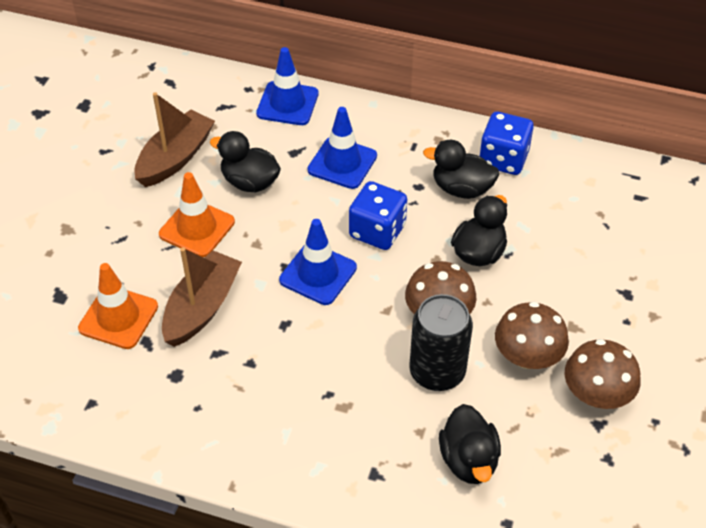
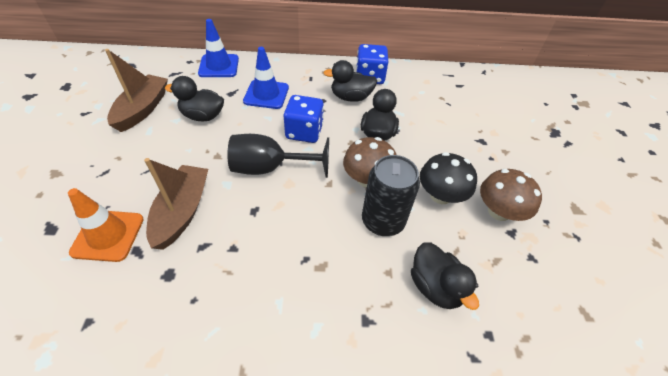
camera: 20 degrees left, 0 degrees up
(197, 228) = (167, 153): orange traffic cone -> none
(318, 274) = (270, 168): blue traffic cone -> black goblet
(527, 356) = (440, 195): brown mushroom -> black mushroom

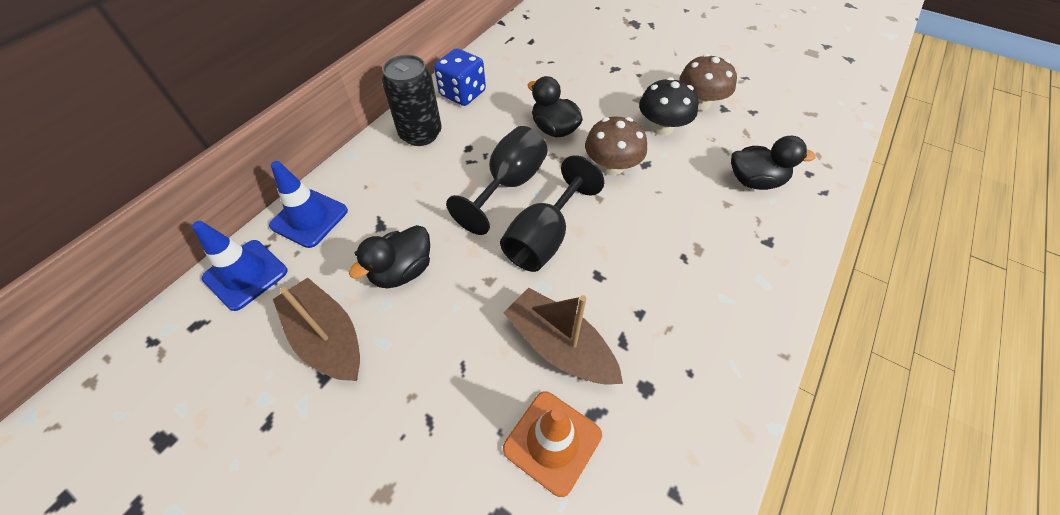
camera: 55 degrees left, 5 degrees up
(266, 94) = (414, 192): blue traffic cone -> blue traffic cone (245, 274)
(304, 132) = (508, 185): blue dice -> black goblet
(350, 97) = (483, 123): black duck -> none
(383, 221) = (669, 180): black can -> black can (420, 134)

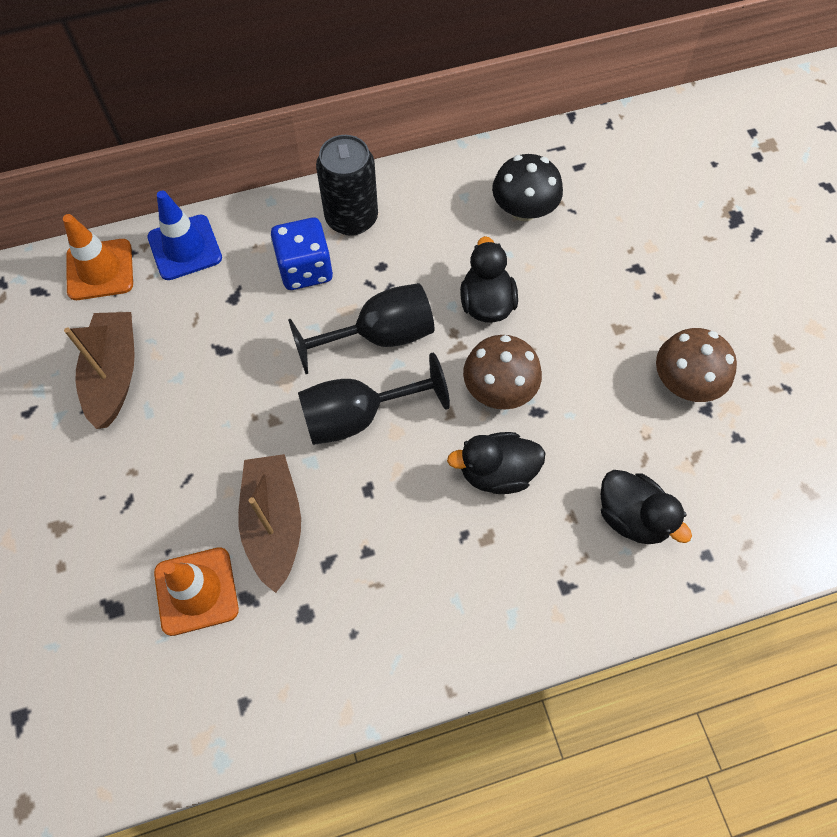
camera: 40 degrees right, 10 degrees up
(245, 274) = (100, 270): blue traffic cone -> orange traffic cone
(402, 271) = (214, 357): black duck -> black duck (497, 472)
(462, 93) = (436, 193): blue dice -> blue dice (305, 269)
(662, 128) = (604, 382): black mushroom -> black mushroom (523, 210)

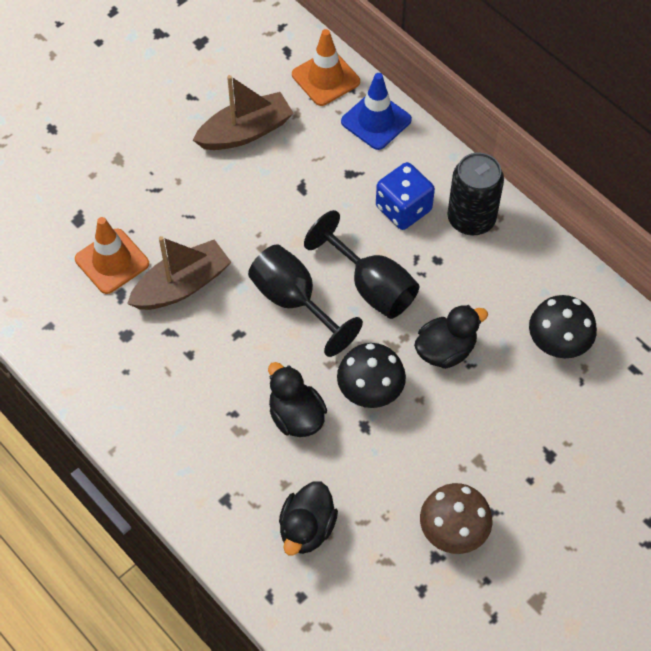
camera: 65 degrees right, 5 degrees down
(499, 389) = (370, 390): brown mushroom -> black mushroom

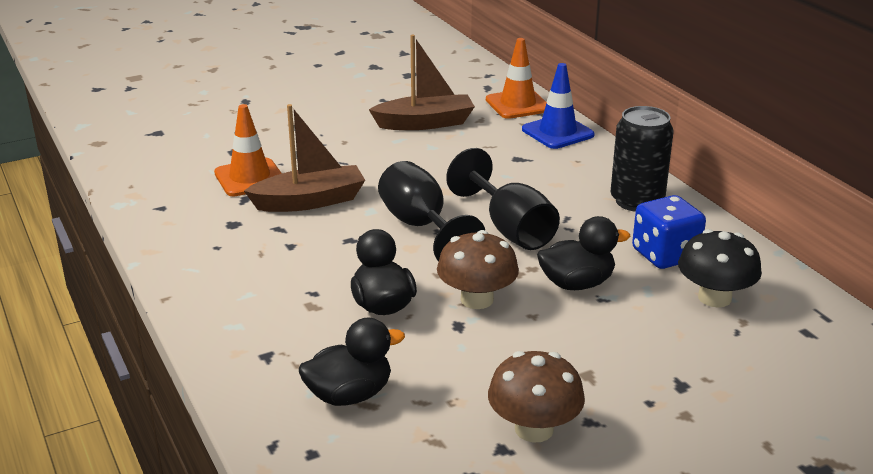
camera: 15 degrees right, 30 degrees down
(307, 529) = (349, 395): black duck -> black duck turned 150 degrees counterclockwise
(370, 390) = (477, 299): black mushroom -> brown mushroom
(403, 209) = (565, 185): blue dice -> blue dice (665, 255)

